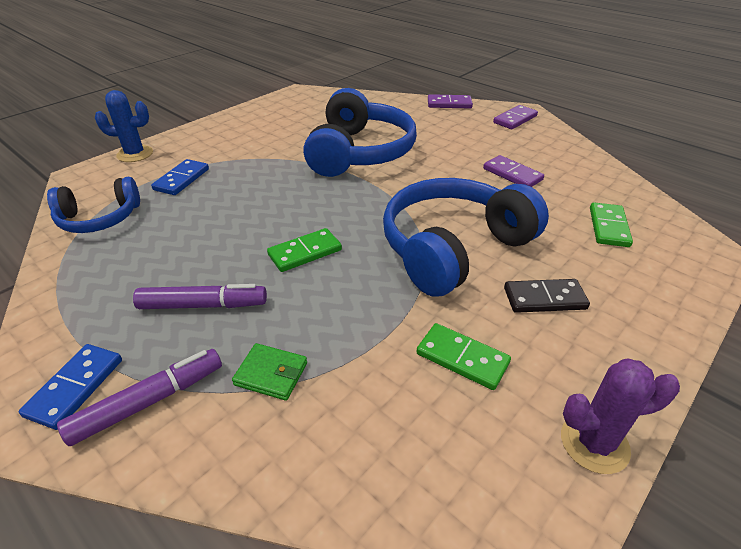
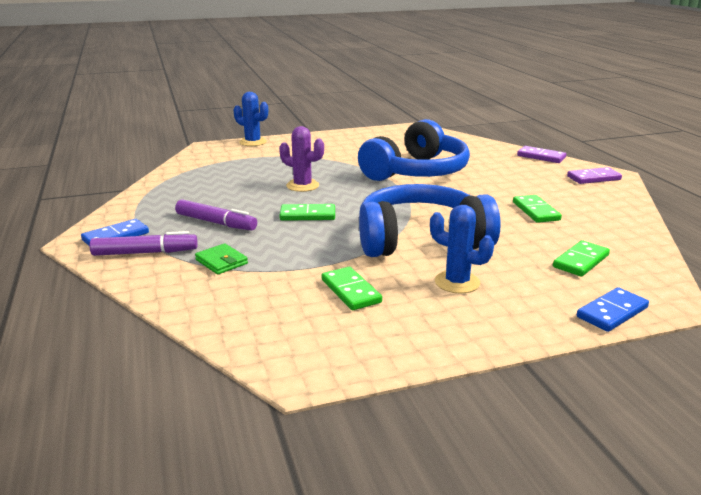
camera: 30 degrees right, 15 degrees down
(99, 218) = (198, 170): blue headphones -> none
(182, 179) = (268, 161): blue domino -> blue domino (612, 312)
(512, 174) = (535, 211): purple domino -> green domino
(544, 298) = (457, 282): black domino -> blue cactus
(594, 443) = (390, 354): purple cactus -> purple cactus (302, 186)

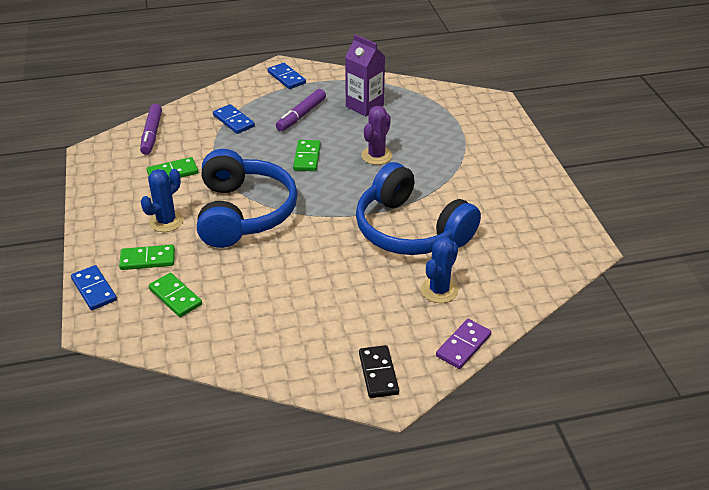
camera: 95 degrees right, 15 degrees up
(145, 253) = (257, 91): purple marker -> purple marker (152, 134)
(203, 193) = (364, 106): none -> purple carton
(221, 262) = (234, 121): green wallet -> blue domino
(253, 142) = (511, 126): blue cactus -> blue cactus (439, 290)
(535, 211) = (287, 296): green domino -> green domino (147, 259)
(593, 178) = (378, 373): purple domino -> black domino

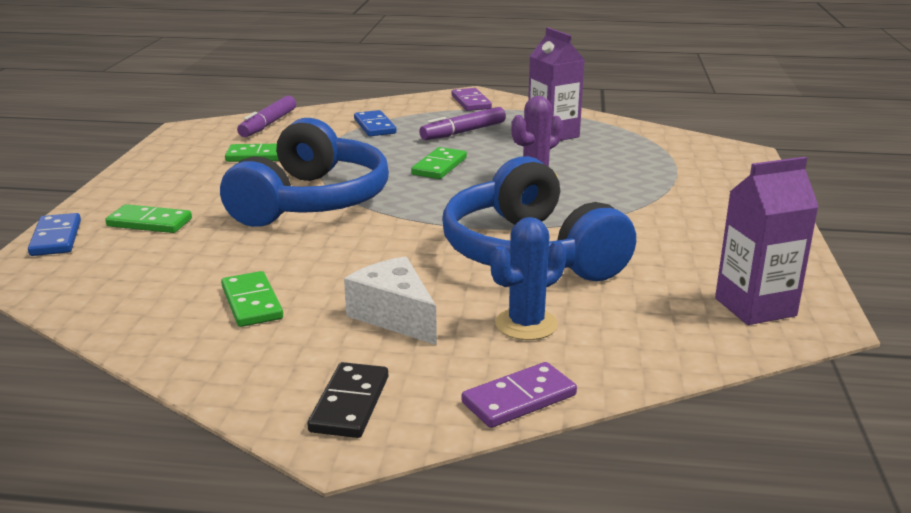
camera: 20 degrees right, 15 degrees down
(166, 221) = (208, 194): blue cactus -> none
(175, 297) = (145, 262): green domino -> green domino (252, 303)
(286, 78) = (471, 102): blue domino -> purple domino
(362, 303) = (394, 316): none -> white cheese
(553, 245) = (755, 307): none -> purple carton

